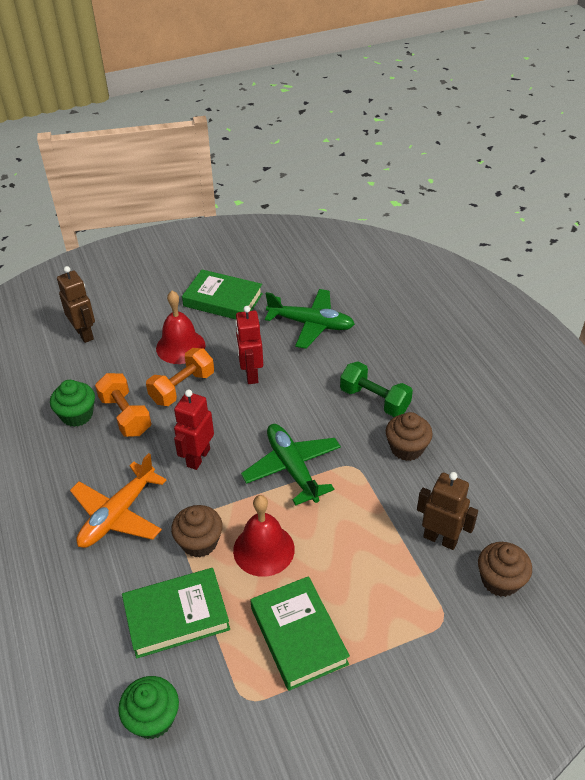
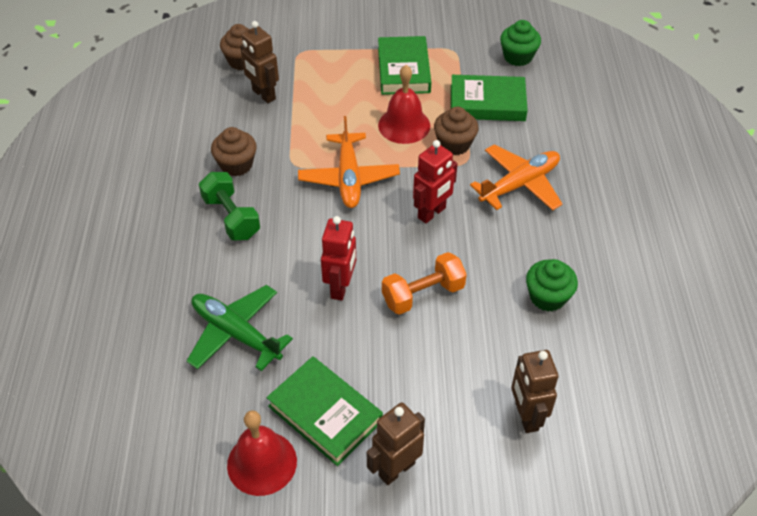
camera: 160 degrees left, 5 degrees up
(125, 415) = (494, 280): orange dumbbell -> none
(165, 287) = (396, 469): none -> brown robot
(180, 346) = (407, 353): red bell -> red bell (262, 463)
(292, 468) = (349, 178): green plane -> orange plane

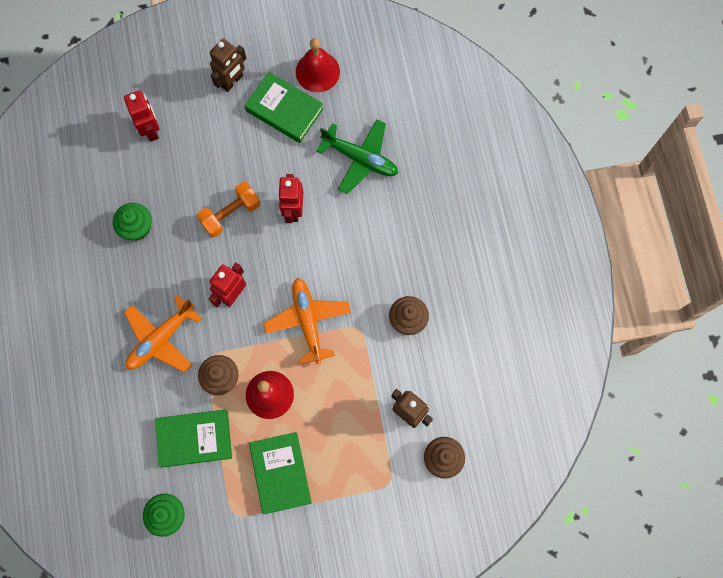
camera: 170 degrees right, 25 degrees up
(231, 217) = (395, 262): green dumbbell -> none
(526, 416) = (151, 129): brown robot -> red robot

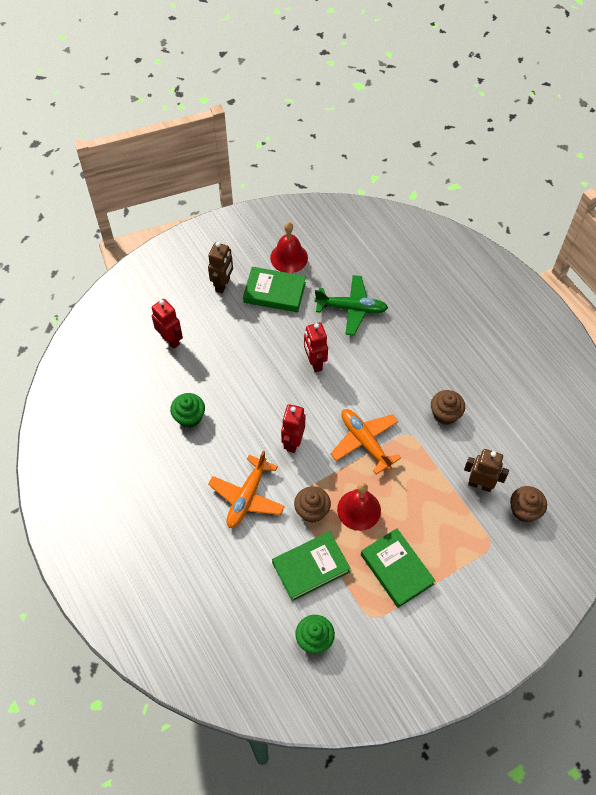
camera: 20 degrees left, 15 degrees down
(230, 214) = (264, 382): orange dumbbell -> none

